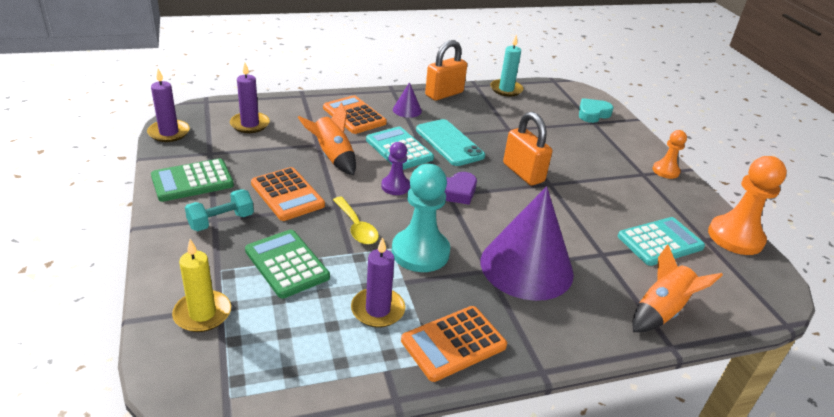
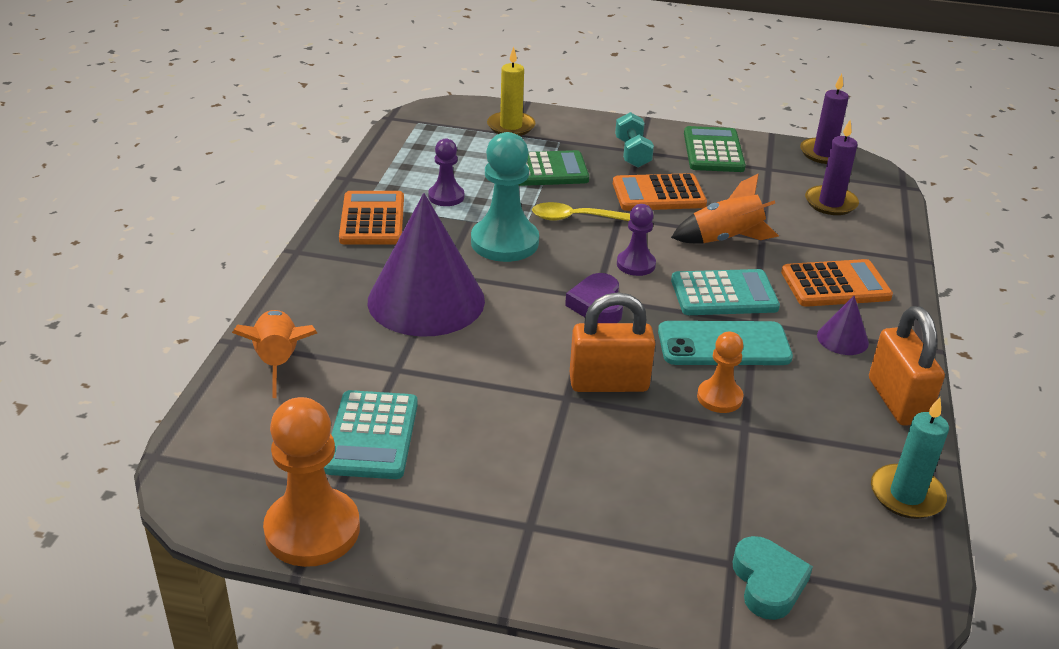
camera: 120 degrees right, 0 degrees up
(378, 310) = (446, 197): purple candle -> purple pawn
(665, 171) = (520, 565): orange pawn -> orange pawn (719, 398)

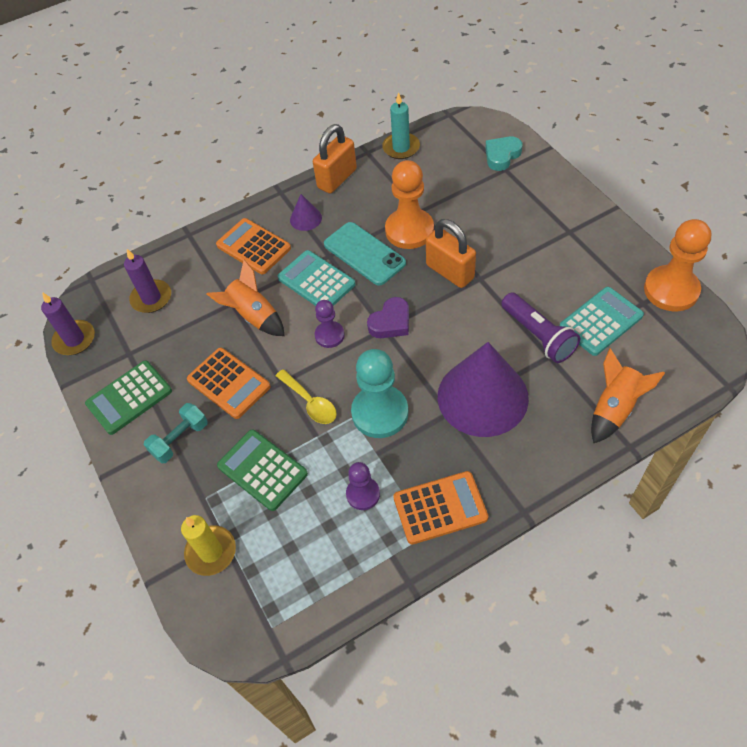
camera: 125 degrees left, 20 degrees up
(372, 219) = (440, 508): orange calculator -> orange calculator turned 150 degrees counterclockwise
(430, 380) = (538, 335): none -> purple flashlight
(719, 398) = (409, 230): orange pawn -> orange pawn, size x1.78

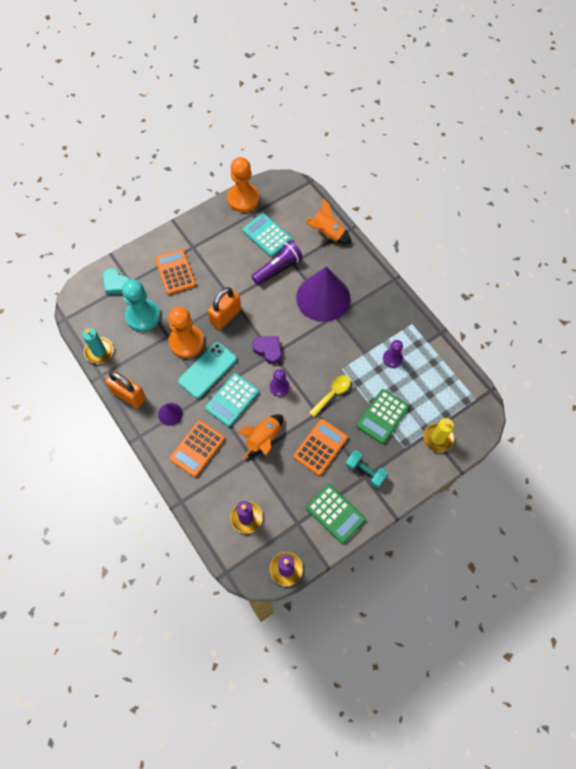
camera: 100 degrees left, 10 degrees up
(380, 413) = (337, 352): turquoise pawn -> turquoise pawn (143, 316)
(440, 508) = (396, 318): orange calculator -> orange calculator (175, 272)

